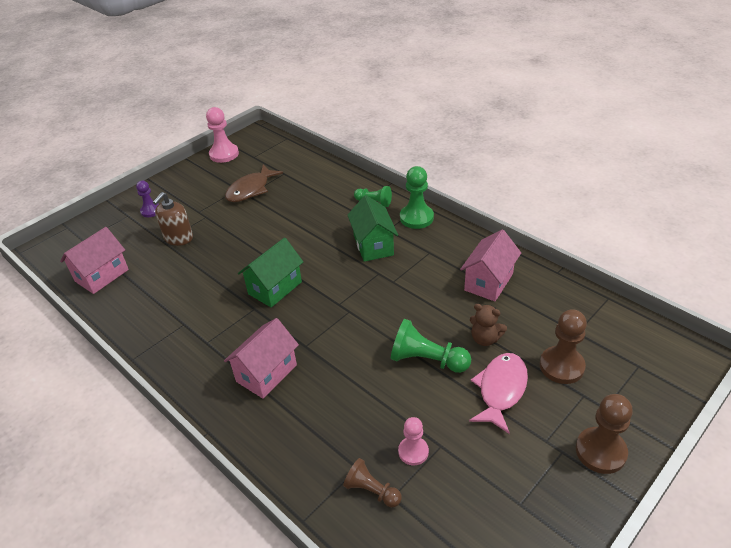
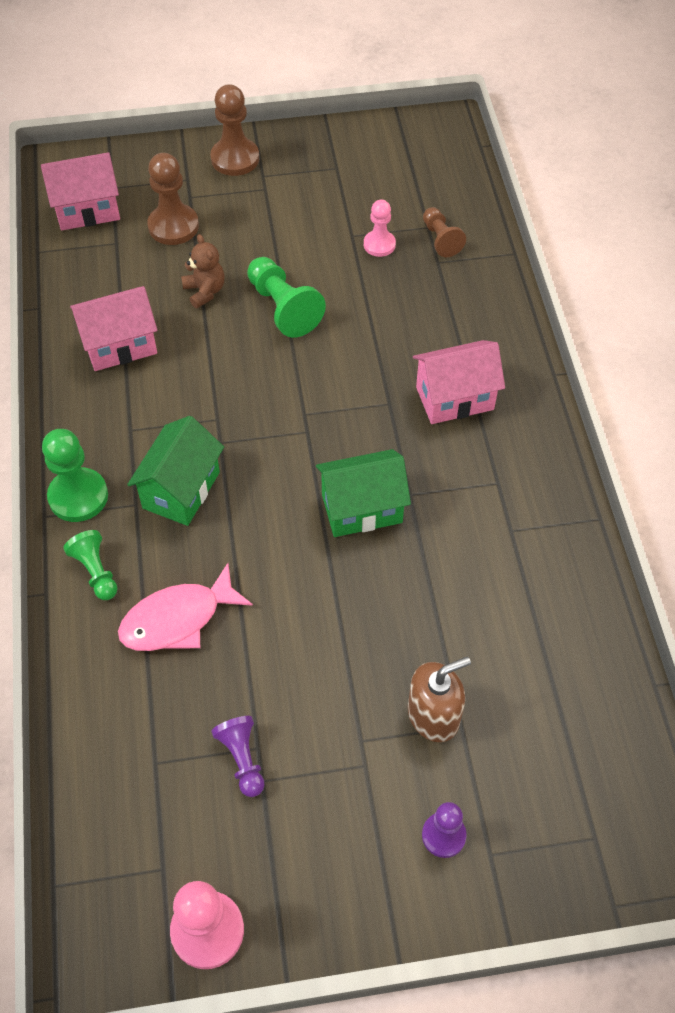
camera: 145 degrees left, 15 degrees up
(102, 275) = (590, 712): pink house -> pink house (87, 210)
(250, 189) = (242, 759): brown fish -> purple pawn
(501, 390) = (250, 242): pink fish -> pink fish (178, 619)

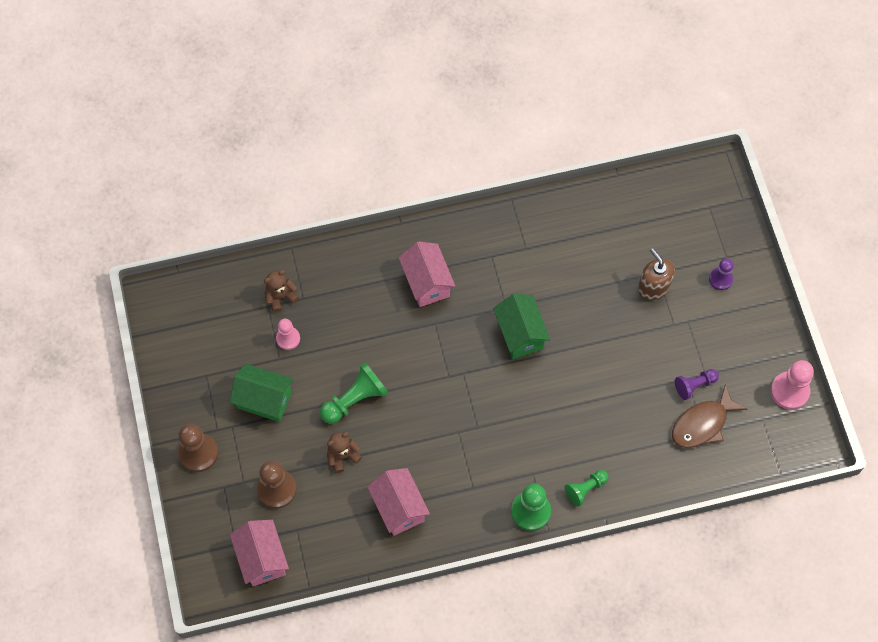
camera: 95 degrees left, 10 degrees up
(171, 762) = (702, 423): none -> brown fish
(178, 619) = (612, 434): pink fish -> none
(181, 490) = (518, 446): green house -> green house (264, 400)
(440, 239) = (280, 297): brown pawn -> brown teddy bear

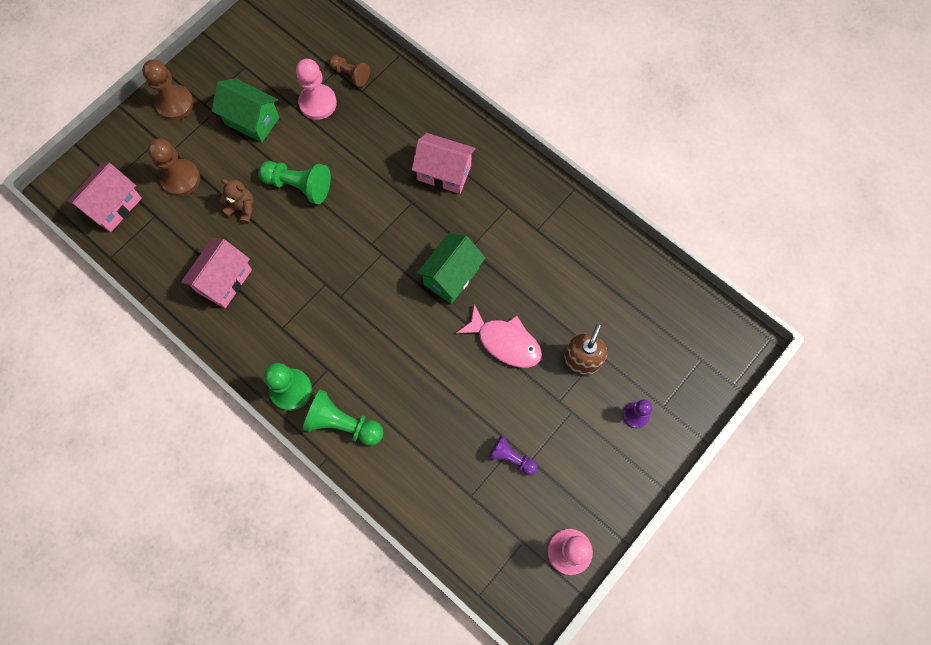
camera: 55 degrees right, 5 degrees up
(264, 400) = (252, 120): green house -> green house turned 45 degrees counterclockwise
(280, 297) = (350, 74): brown teddy bear -> brown pawn
(288, 338) = (318, 103): pink pawn -> pink pawn, size x1.59
(427, 283) = (444, 173): pink house -> pink house turned 75 degrees clockwise
(585, 489) = (343, 423): green pawn -> green pawn, size x1.59
(601, 331) = (505, 342): none -> pink fish
(702, 423) = (478, 489): brown fish -> none

